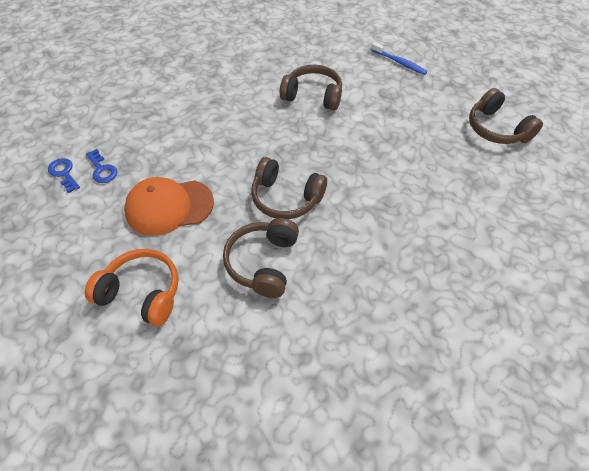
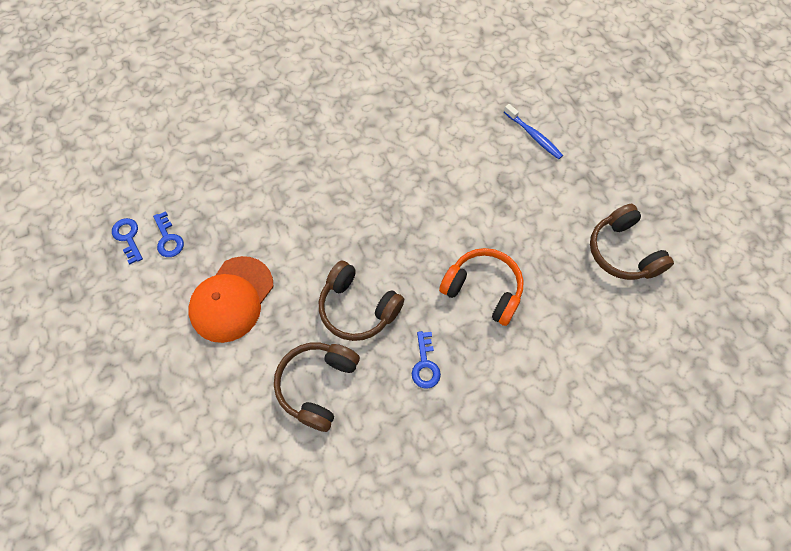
camera: 10 degrees right, 10 degrees up
(142, 292) = (189, 399): orange headphones -> orange headphones (483, 290)
(169, 207) = (232, 299): orange cap -> orange cap turned 60 degrees counterclockwise
(313, 96) = (418, 171): brown headphones -> none
(357, 232) = (425, 364): none -> blue key

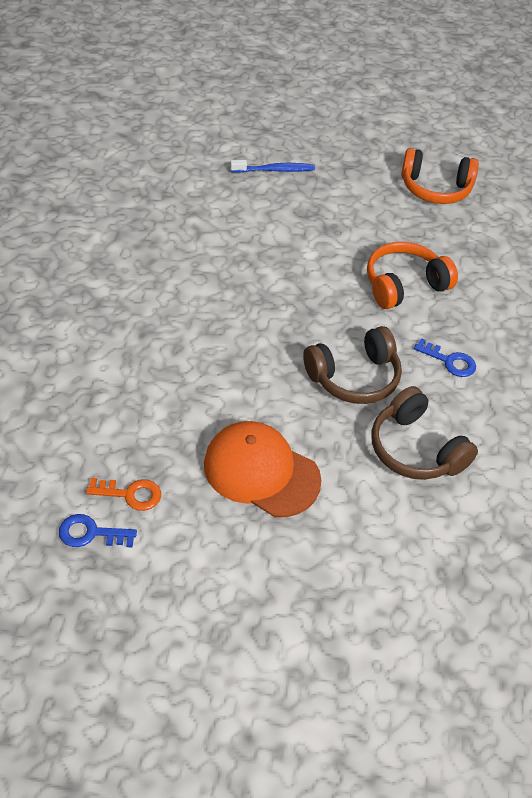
camera: 60 degrees left, 15 degrees down
(168, 239) = (130, 494): blue key -> orange key
(232, 299) = (261, 472): orange cap -> orange cap turned 150 degrees clockwise
(622, 252) = (435, 189): brown headphones -> orange headphones

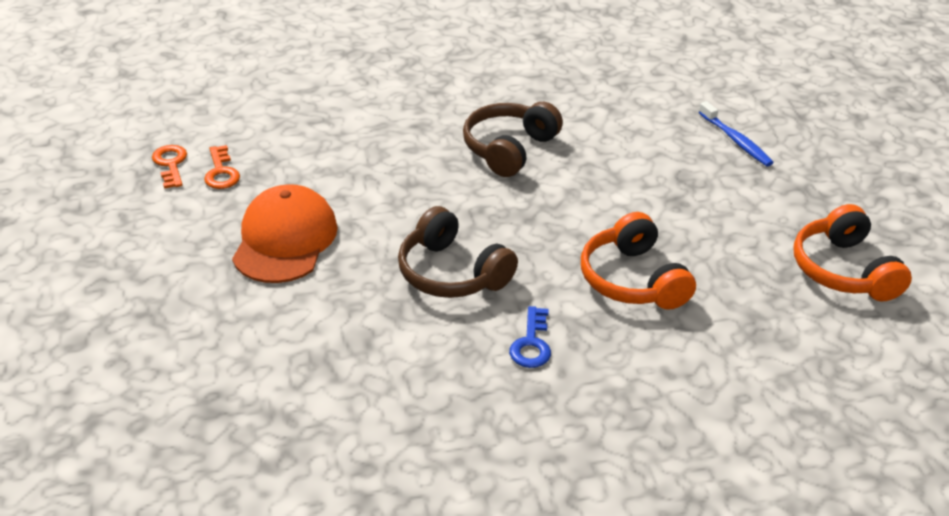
camera: 70 degrees right, 10 degrees down
(91, 533) = (170, 164): blue key -> orange key
(404, 285) = (632, 280): orange headphones -> orange headphones turned 150 degrees counterclockwise
(415, 449) = (374, 342): brown headphones -> brown headphones (509, 149)

